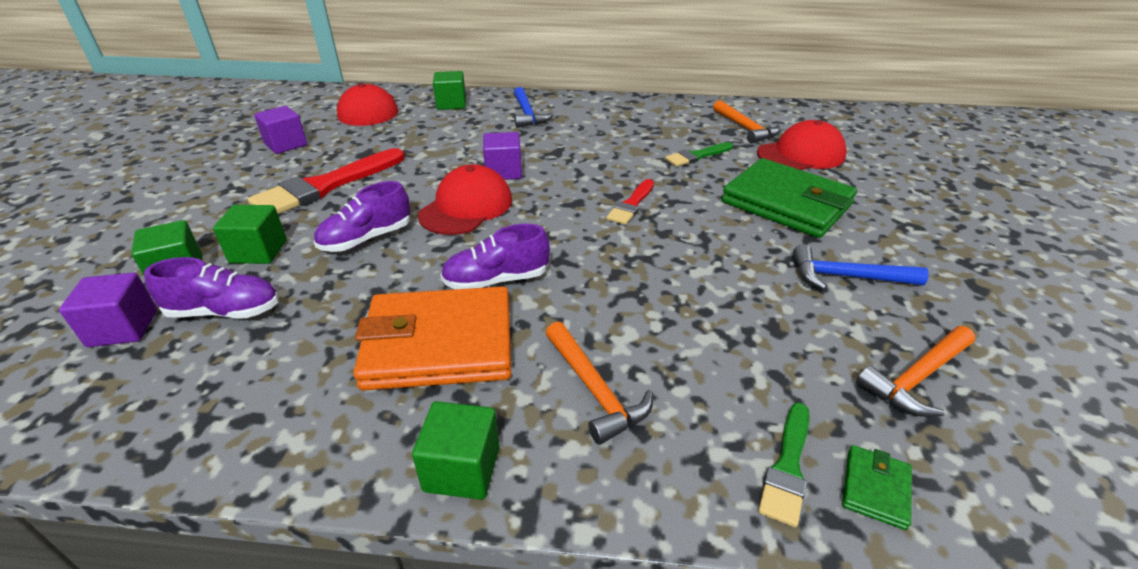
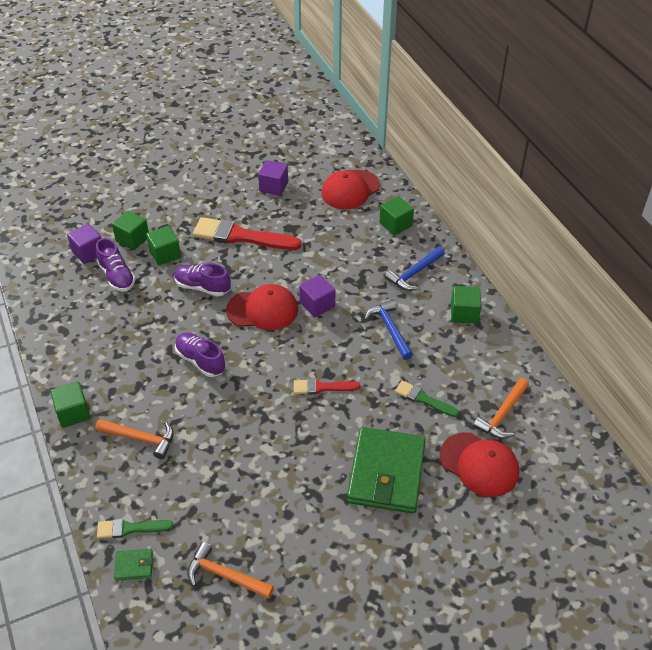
camera: 60 degrees right, 10 degrees up
(439, 344) = (139, 365): orange wallet -> none
(595, 390) = (141, 438): orange hammer -> orange hammer turned 105 degrees counterclockwise
(606, 109) = (464, 313): none -> green cube
(846, 277) = (308, 526): blue hammer -> blue hammer (390, 329)

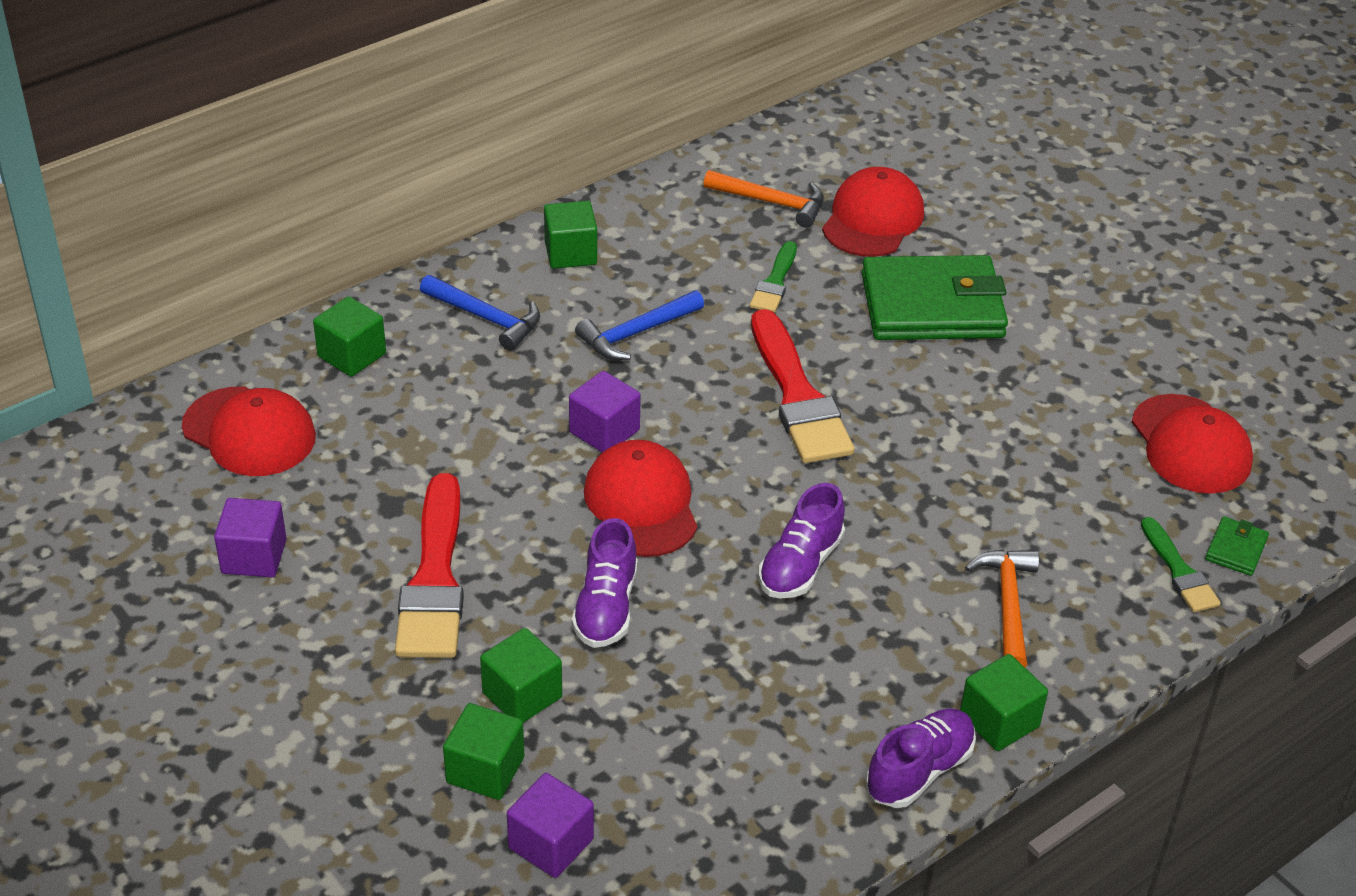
camera: 105 degrees left, 5 degrees down
(117, 276) = (614, 763): purple shoe -> purple shoe (919, 771)
(134, 566) = (1236, 549): green wallet -> green wallet turned 45 degrees clockwise
(225, 575) = (1190, 445): orange hammer -> red cap
(322, 387) = (797, 396): red brush -> red brush, size x1.89

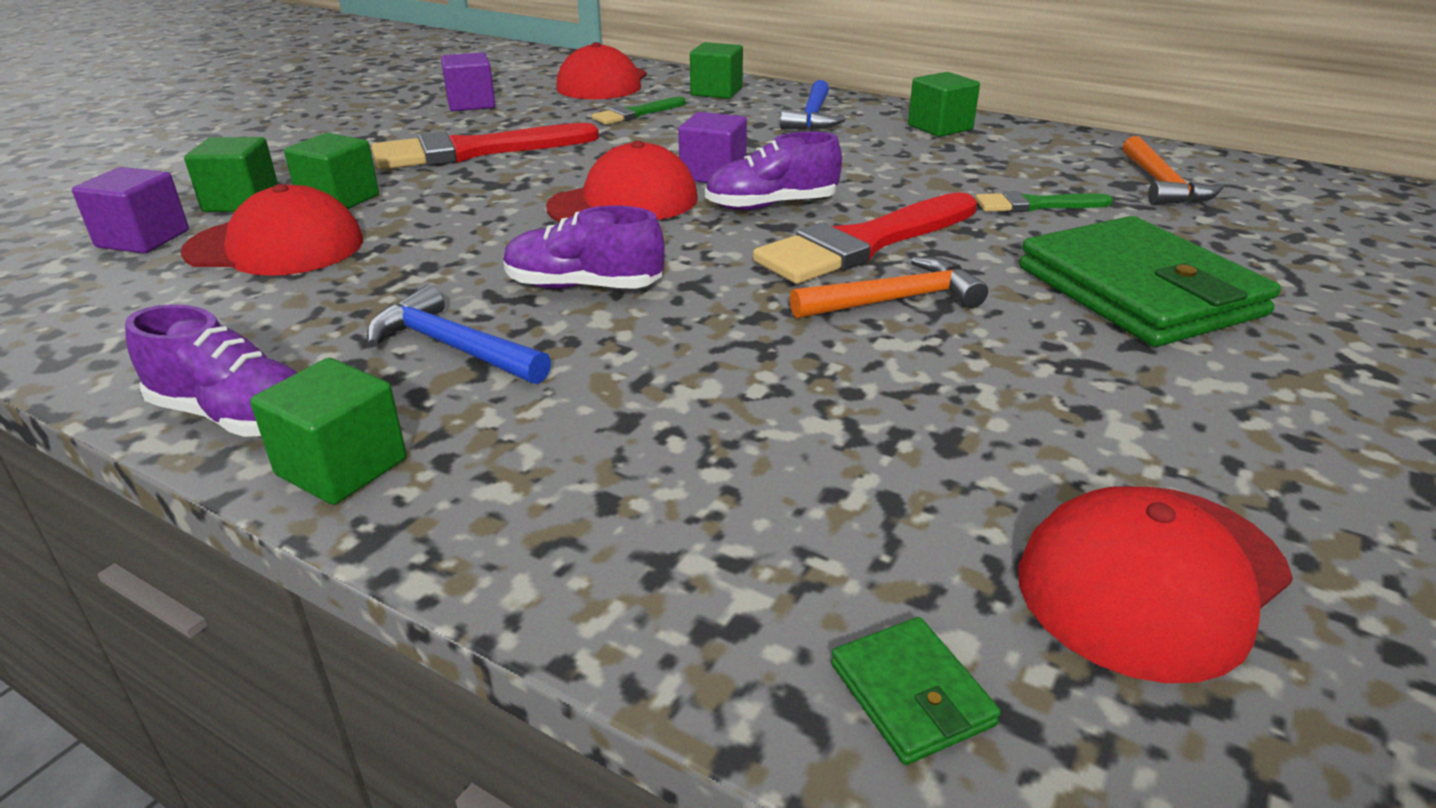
camera: 70 degrees right, 10 degrees down
(606, 607) = (468, 211): purple shoe -> purple shoe (771, 206)
(636, 333) = (865, 164): blue hammer -> blue hammer (452, 347)
(873, 219) = (1235, 234): red cap -> red cap (275, 246)
(1007, 605) = (591, 437): orange hammer -> orange hammer (895, 300)
(1179, 571) = (787, 615): green brush -> green brush (636, 113)
(1236, 549) = (911, 694): green wallet -> green wallet turned 60 degrees clockwise

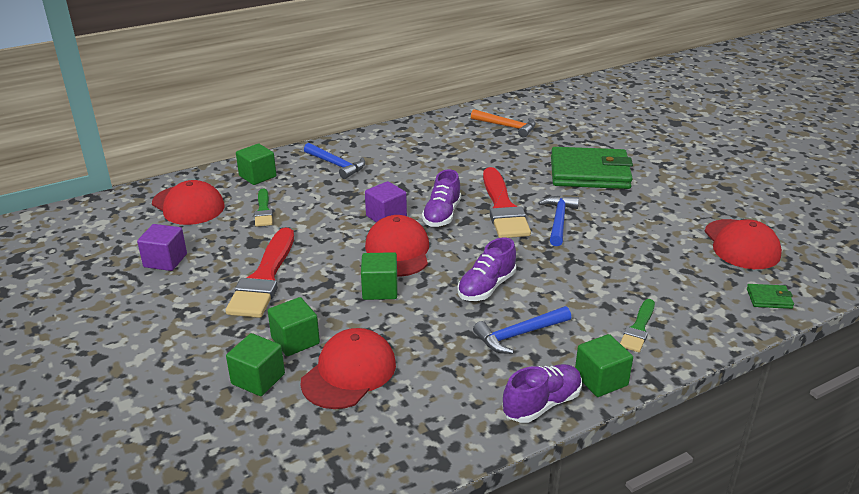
camera: 60 degrees left, 0 degrees up
(143, 239) = (285, 424): purple cube -> none
(895, 300) = (558, 220): orange hammer -> blue hammer
(940, 127) = (391, 141): green cube -> green cube (380, 289)
(1036, 205) = (501, 158): green brush -> green brush (638, 328)

